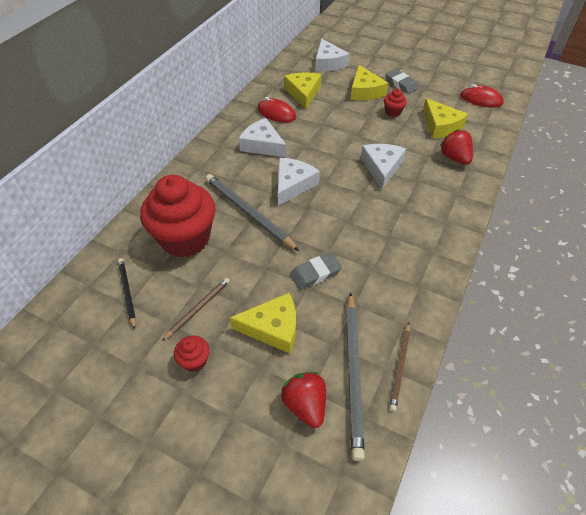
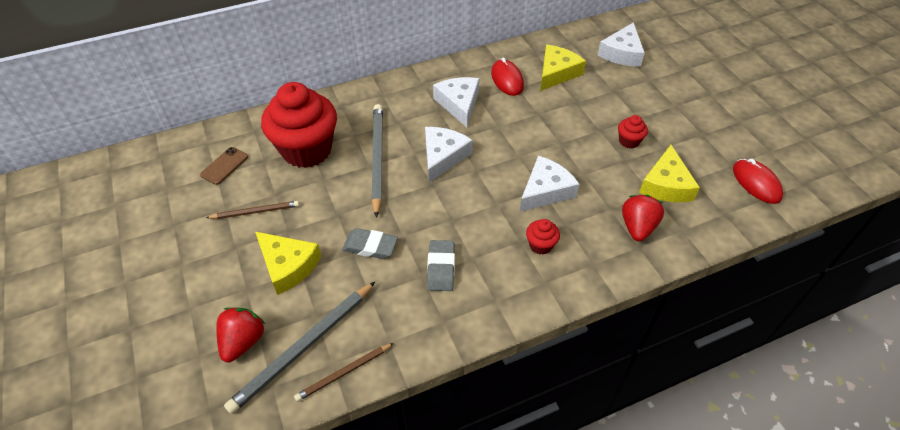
camera: 40 degrees right, 0 degrees up
(127, 293) = (224, 166): black pencil -> brown phone
(195, 361) = (211, 249): red cupcake -> red cupcake (540, 245)
(293, 185) = (443, 156): white cheese -> white cheese turned 45 degrees counterclockwise
(365, 91) = (625, 103): yellow cheese -> none
(401, 84) = (677, 116): grey eraser -> grey eraser (441, 268)

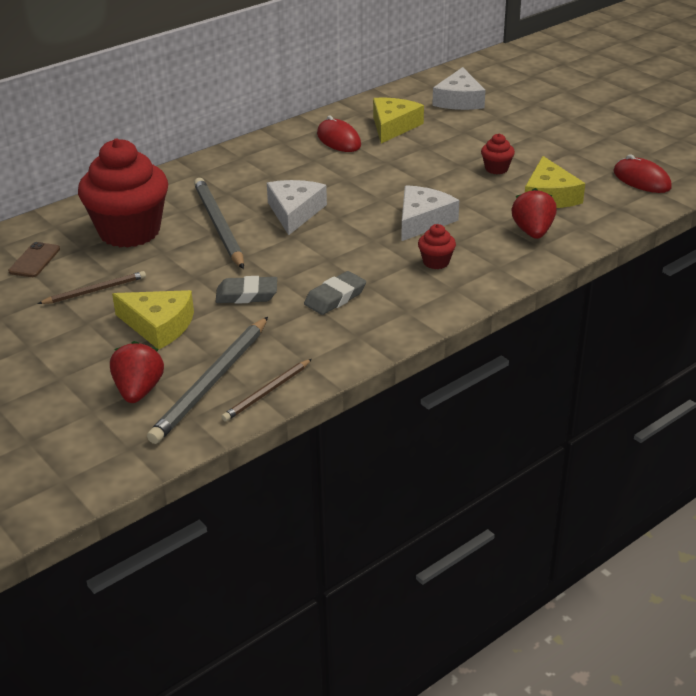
camera: 15 degrees left, 15 degrees down
(441, 268) = (335, 297): grey eraser -> grey eraser turned 60 degrees clockwise
(459, 104) = (292, 167): white cheese -> none

